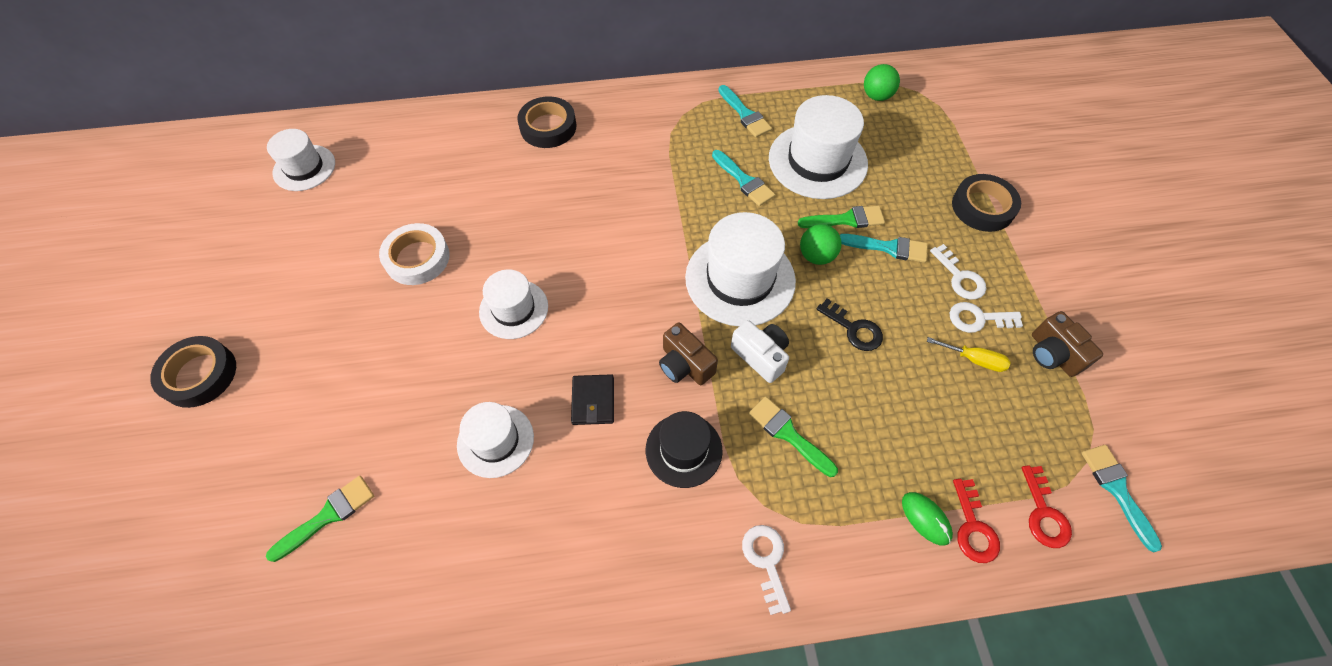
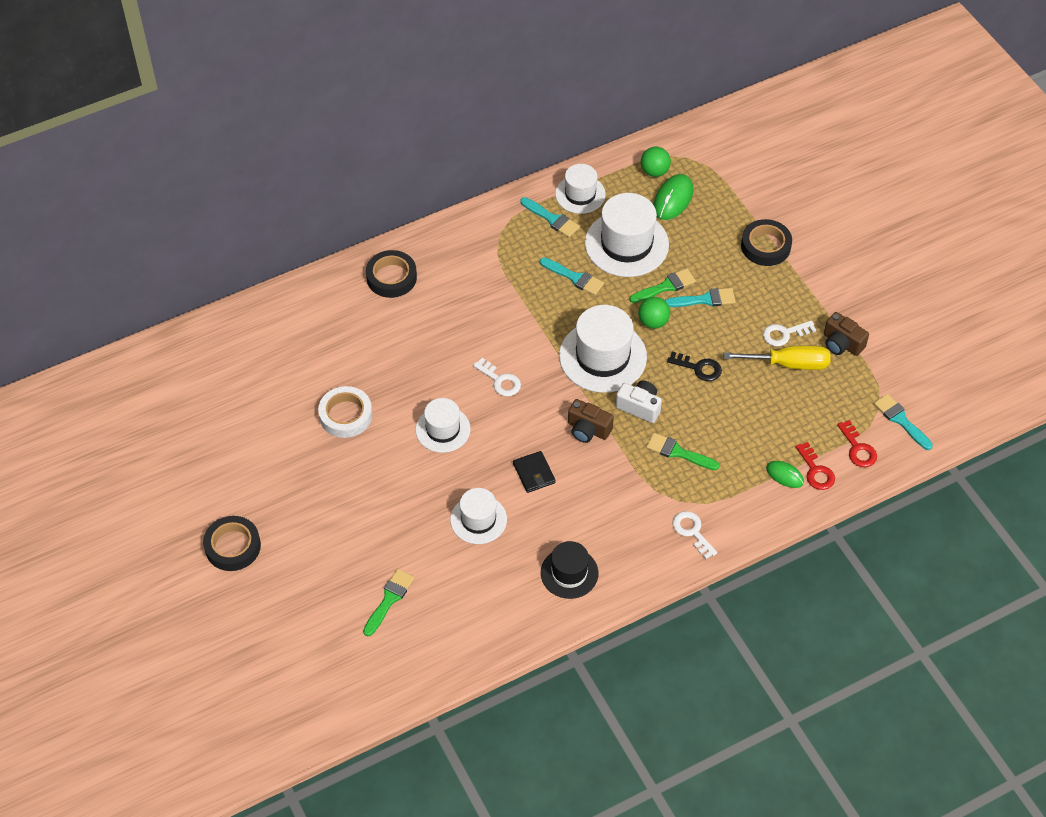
camera: 20 degrees left, 5 degrees down
(304, 168) = (203, 372): white hat -> white hat (580, 194)
(683, 450) = (611, 484): black hat -> black hat (569, 573)
(887, 129) = (673, 199): none -> green mouse
(960, 277) = (763, 307): white key -> white key (500, 380)
(974, 360) = (789, 364): yellow screwdriver -> yellow screwdriver, size x1.77

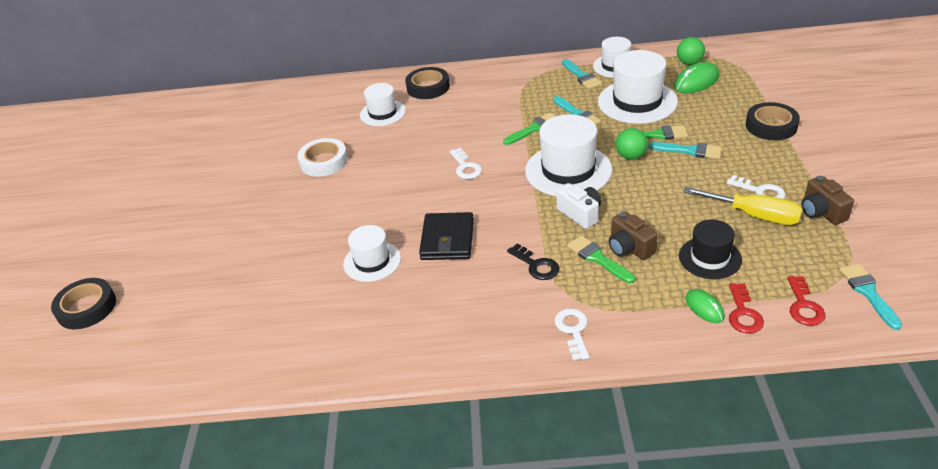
camera: 30 degrees right, 15 degrees down
(233, 546) = (163, 225): black tape -> black tape (86, 308)
(389, 599) = (246, 301): green brush -> green brush (534, 129)
(443, 429) = (392, 189): white hat -> white hat (382, 113)
(534, 473) = (447, 239): black wallet -> black wallet, size x1.56
(569, 573) = (423, 330): black hat -> black hat (710, 258)
(588, 429) = (520, 219): brown camera -> brown camera (629, 248)
(699, 368) = (657, 198): black key -> black key (536, 265)
(784, 334) = (760, 191): white key -> white key turned 150 degrees counterclockwise

